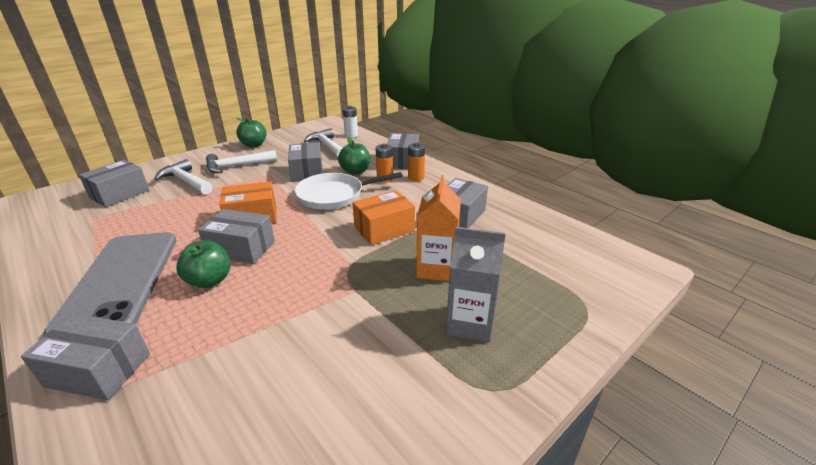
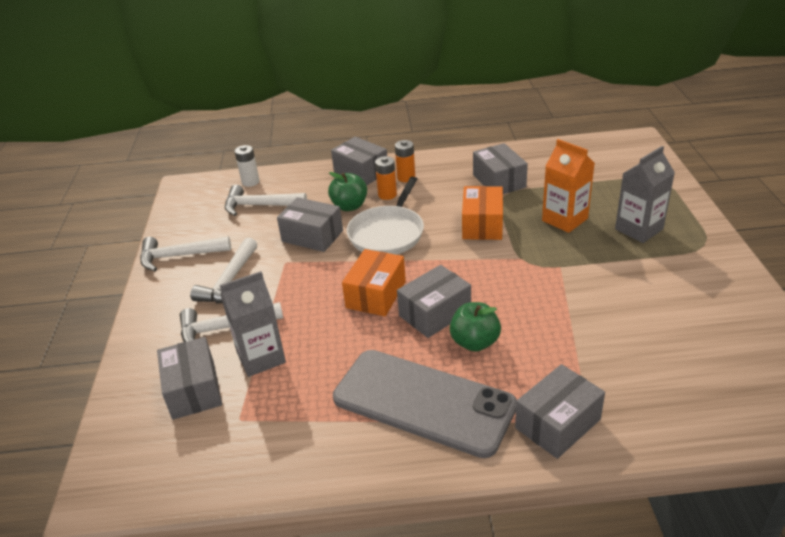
camera: 50 degrees left, 5 degrees up
(159, 202) = (261, 357): none -> grey carton
(254, 145) = (179, 256): green apple -> white hammer

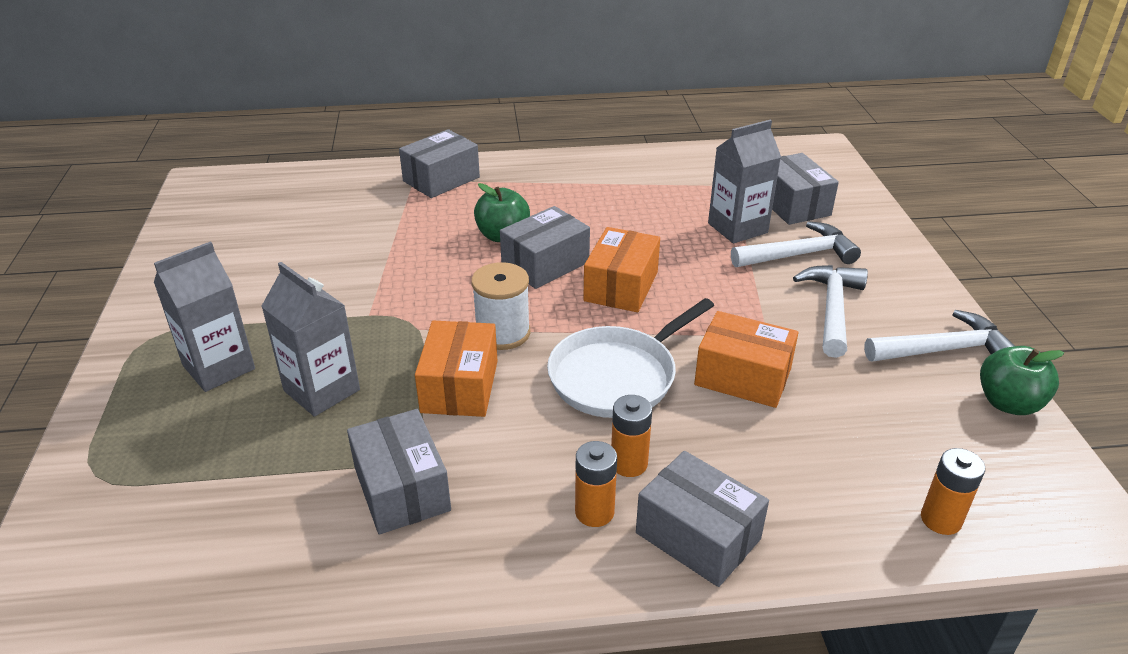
camera: 175 degrees right, 0 degrees up
(250, 182) = (941, 519): white battery -> orange battery
(259, 206) = (876, 448): white hammer -> none
(312, 236) = (743, 377): grey box -> orange box
(349, 206) = (697, 438): green apple -> green apple (1008, 403)
(388, 233) = (617, 376): white pan -> white pan turned 150 degrees counterclockwise
(423, 402) = (559, 193): grey phone -> none
(461, 257) = (503, 333): none -> white spool
(564, 219) = (322, 390): orange carton -> grey carton

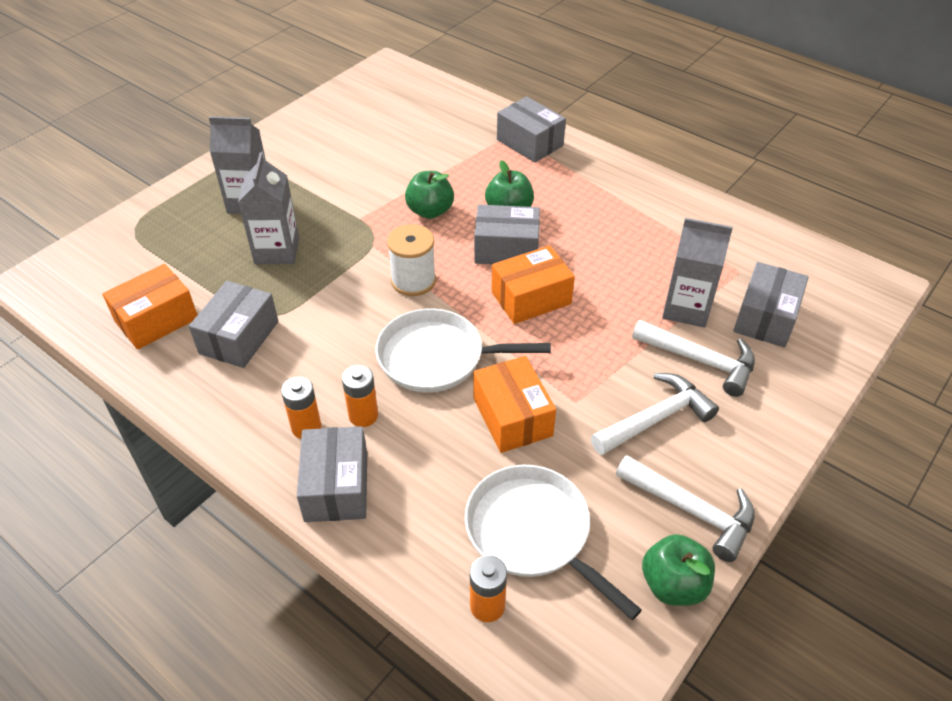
camera: 45 degrees right, 10 degrees up
(431, 273) = (430, 211): none -> green apple
(441, 179) = (530, 143): grey box -> grey box turned 45 degrees clockwise
(460, 386) = (344, 299): orange box -> orange box (156, 320)
(883, 443) = (532, 532): none -> white pan

